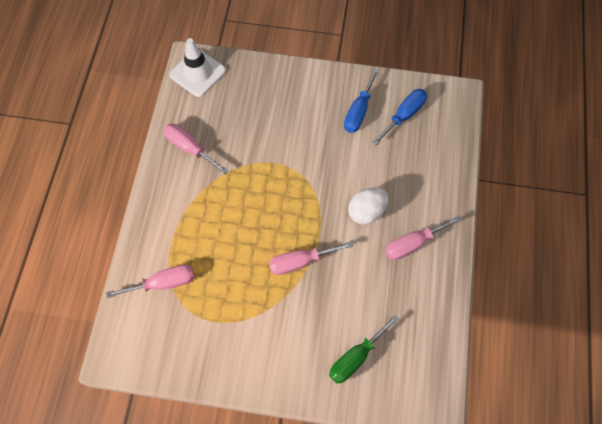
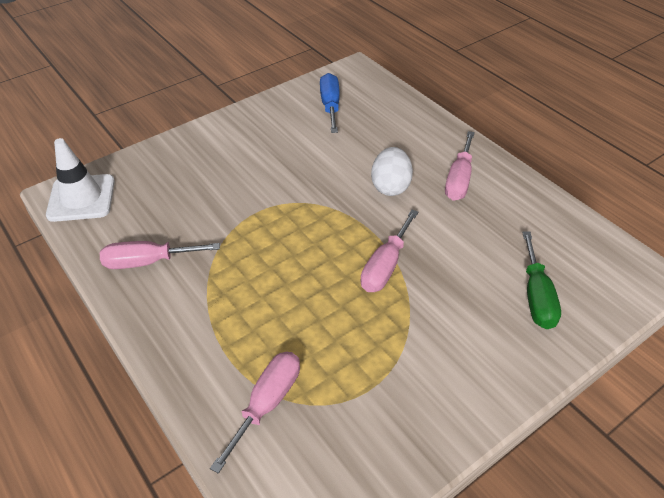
camera: 45 degrees left, 20 degrees down
(359, 111) = (288, 127): blue screwdriver -> none

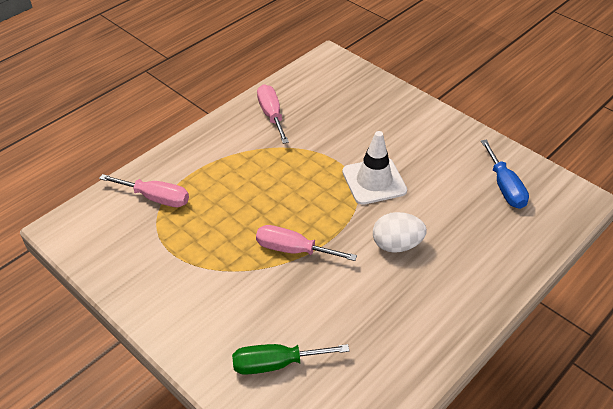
camera: 80 degrees right, 0 degrees up
(81, 198) = (327, 68): white traffic cone -> white traffic cone (374, 181)
(330, 106) = (504, 187): blue screwdriver -> blue screwdriver turned 90 degrees clockwise
(459, 179) = (424, 299): pink screwdriver -> none

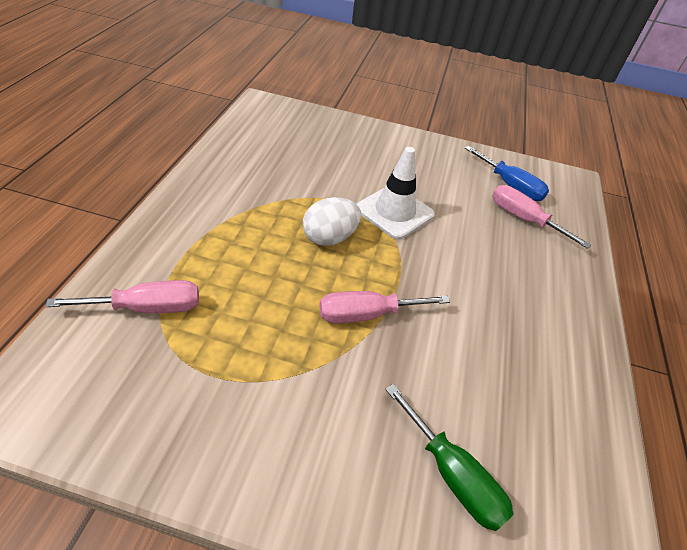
camera: 35 degrees left, 0 degrees up
(271, 115) = (238, 171): pink screwdriver -> pink screwdriver (523, 219)
(276, 364) = (452, 474): green screwdriver -> green screwdriver turned 90 degrees counterclockwise
(396, 245) = (466, 271): white egg -> white egg (329, 237)

